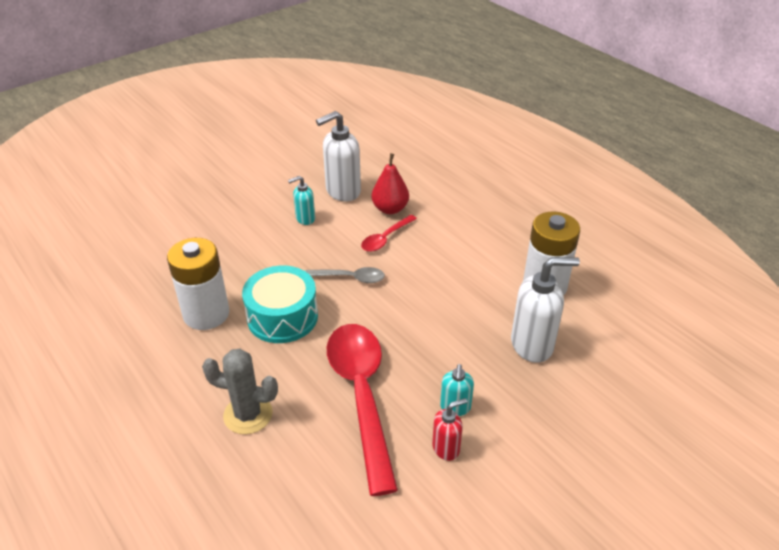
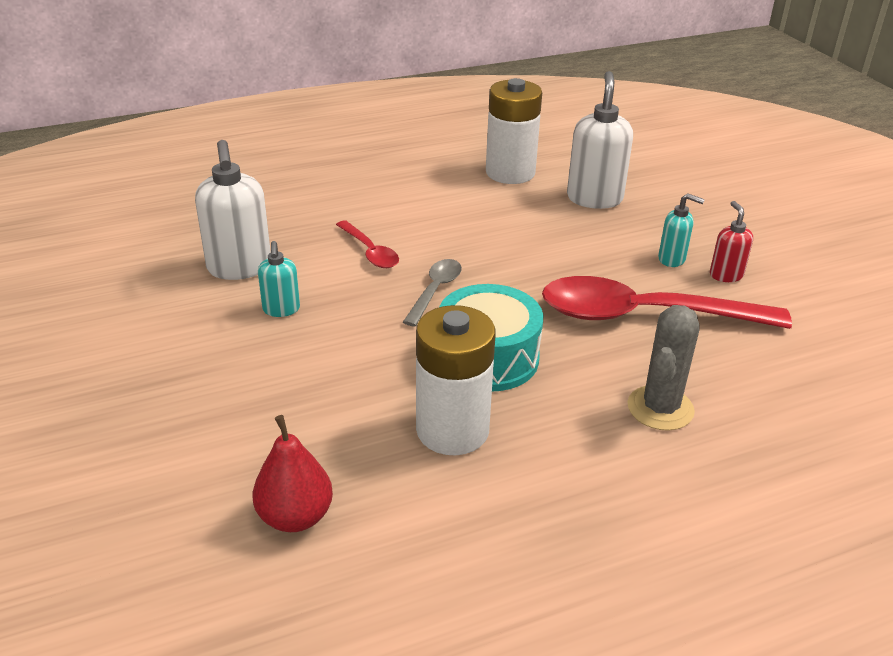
camera: 75 degrees left, 5 degrees down
(390, 209) = (309, 238): red pear -> red pear (295, 517)

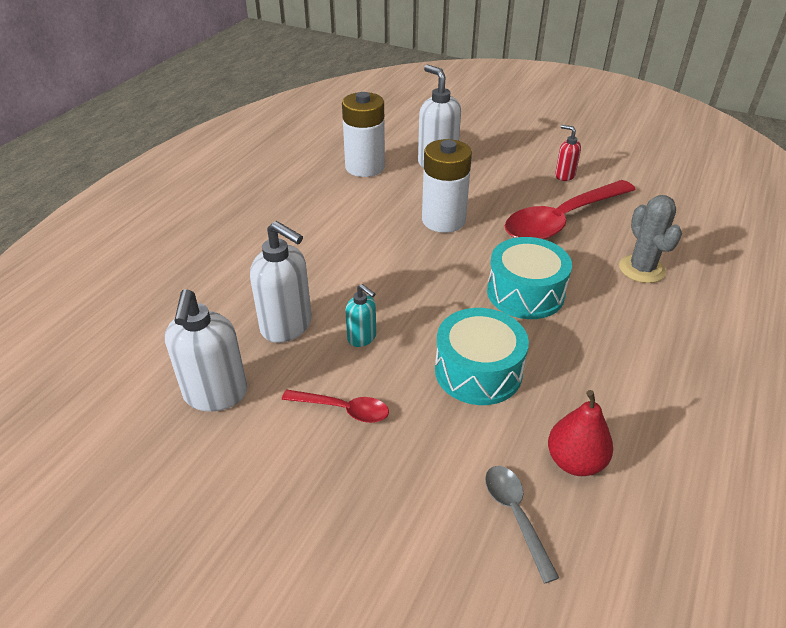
camera: 40 degrees left, 5 degrees up
(118, 287) = (215, 394): none -> white soap dispenser
(333, 393) = (478, 371): none -> turquoise drum
(370, 252) = (358, 265): red spoon -> red spoon (343, 409)
(435, 291) = (436, 269): grey spoon -> grey spoon (515, 515)
(452, 430) = (572, 348): white battery -> white battery (443, 220)
(672, 259) = (528, 179): turquoise soap dispenser -> none

